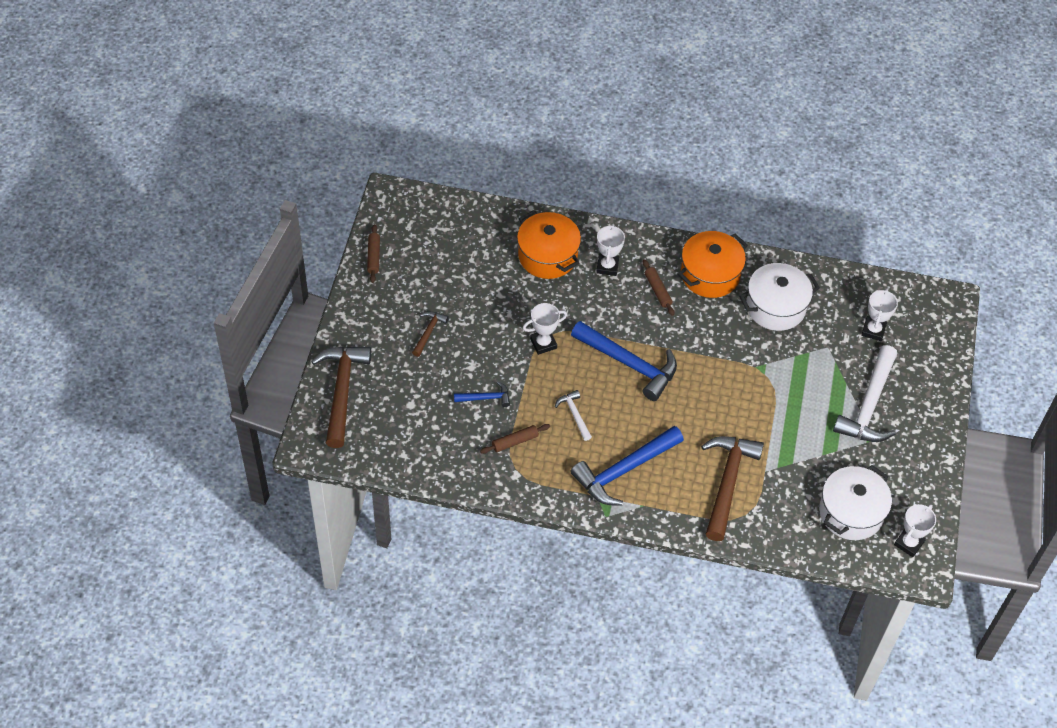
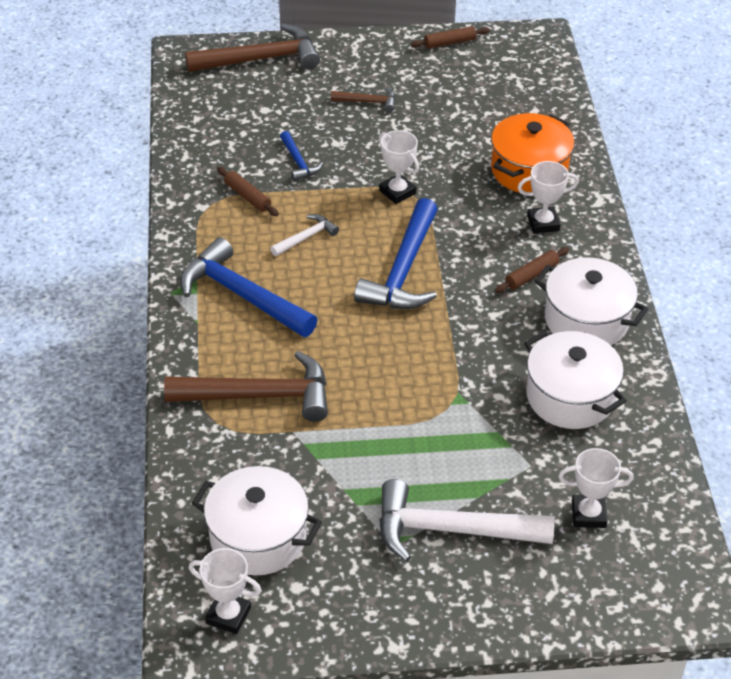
camera: 75 degrees right, 10 degrees down
(710, 274) = (586, 320): orange pot -> white pot

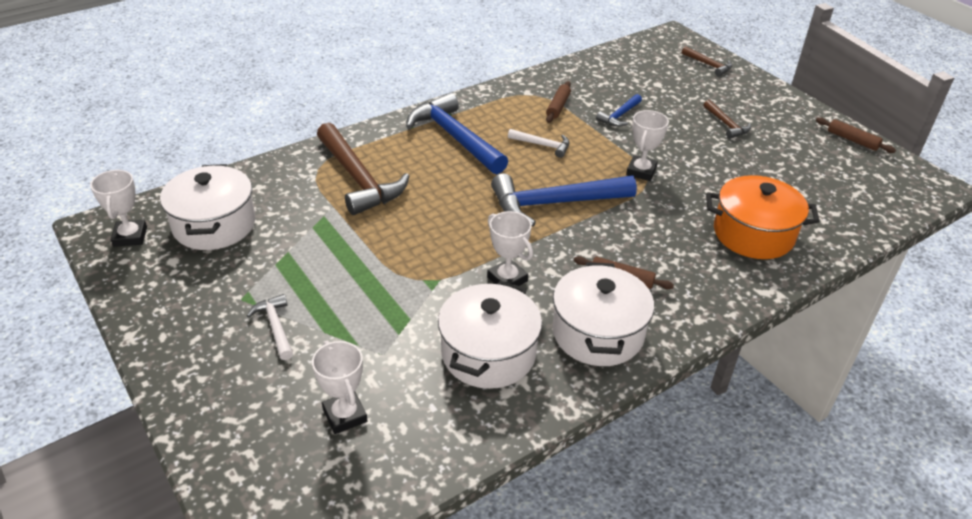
camera: 60 degrees right, 5 degrees down
(241, 295) = (454, 137): blue hammer -> blue hammer turned 45 degrees counterclockwise
(261, 59) = (708, 65): brown hammer -> brown hammer, size x0.49
(450, 530) = (275, 326): white hammer -> white hammer, size x0.49
(543, 223) = (695, 264): white trophy -> white trophy (507, 279)

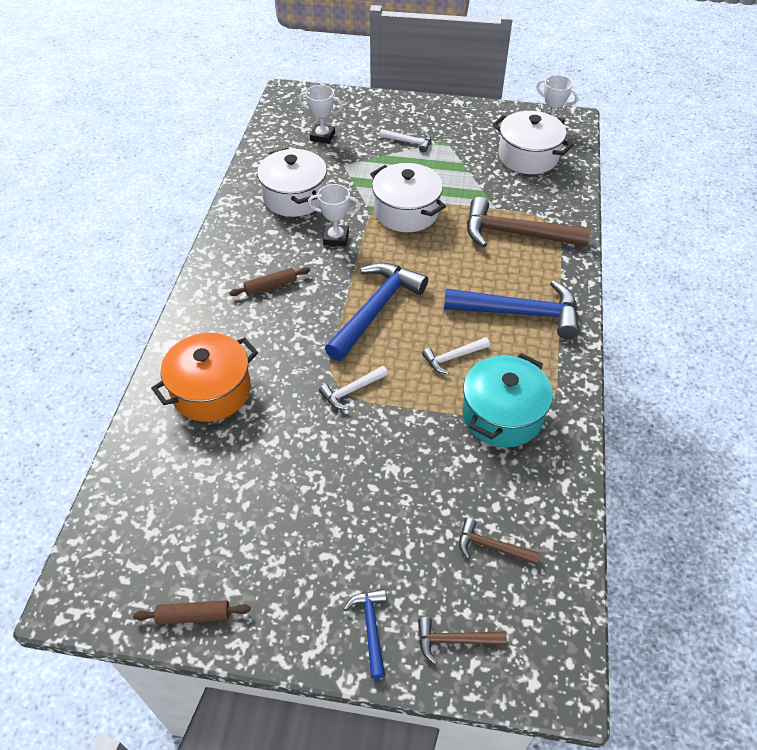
camera: 135 degrees right, 10 degrees up
(558, 107) = (502, 415): brown rolling pin -> turquoise pot
(597, 333) = (250, 244): white pot -> white pot (406, 212)
(619, 116) = (441, 449): blue hammer -> blue hammer (371, 628)
(641, 171) = (351, 391): white trophy -> white hammer
(726, 124) = (338, 525): brown hammer -> brown hammer (491, 547)

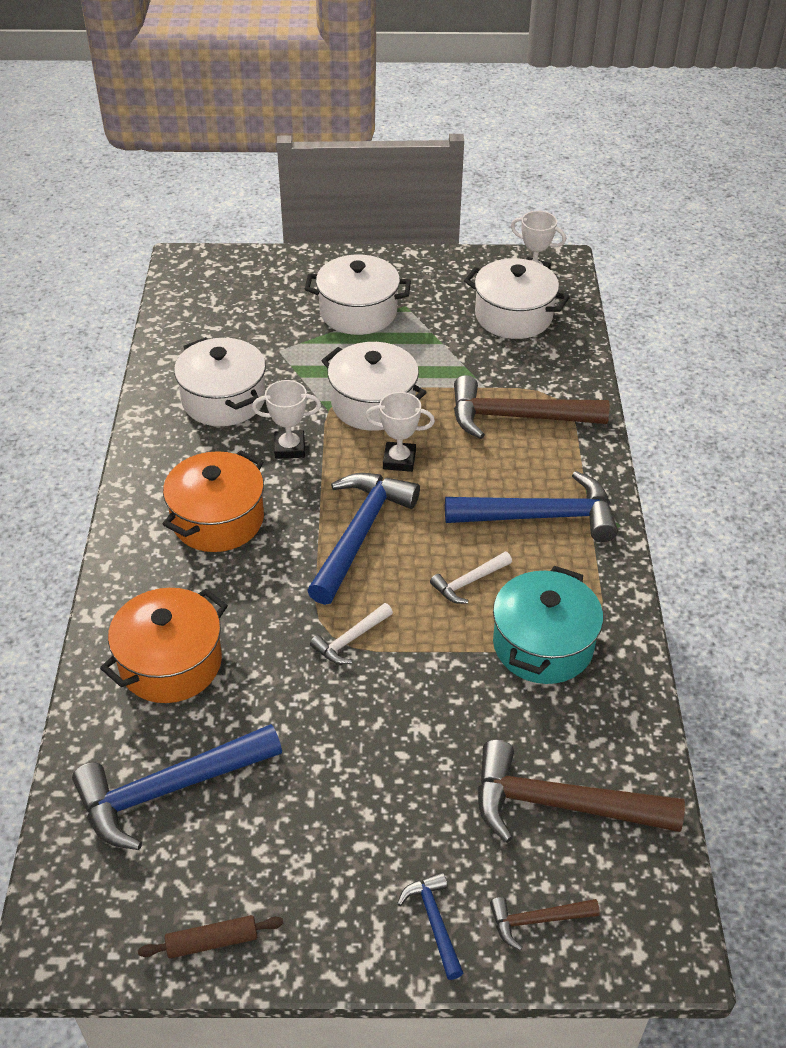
camera: 10 degrees left, 5 degrees down
(187, 489) = (168, 790): none -> blue hammer
(270, 286) = (218, 519): brown rolling pin -> orange pot
(322, 136) = (243, 315): white trophy -> white trophy (399, 460)
(409, 142) = (358, 312): white hammer -> white pot
(491, 547) = (560, 804): brown hammer -> brown hammer, size x2.06

